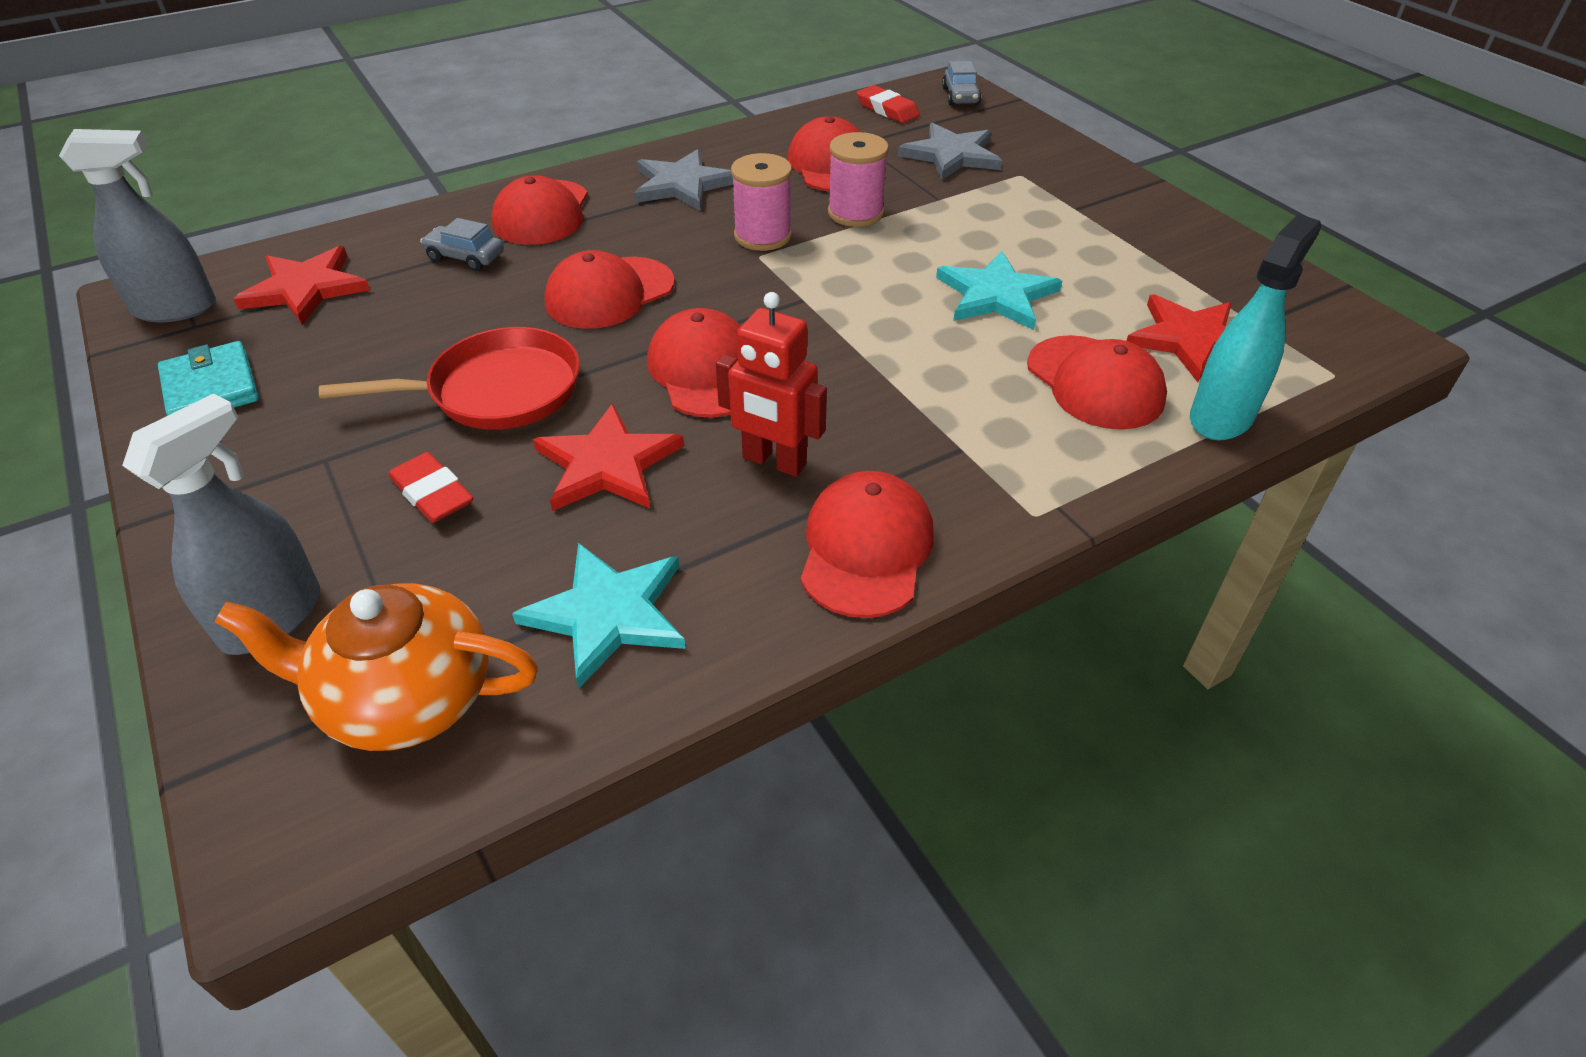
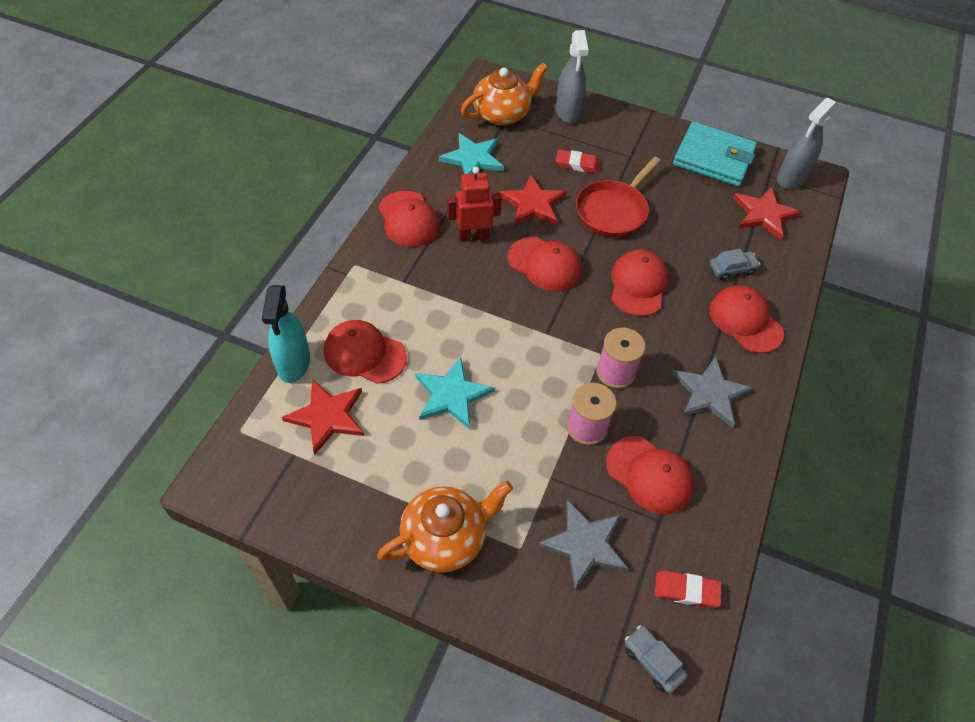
camera: 140 degrees right, 10 degrees up
(211, 387) = (713, 158): turquoise wallet -> turquoise wallet, size x1.62
(1097, 204) = (445, 538): none -> orange teapot

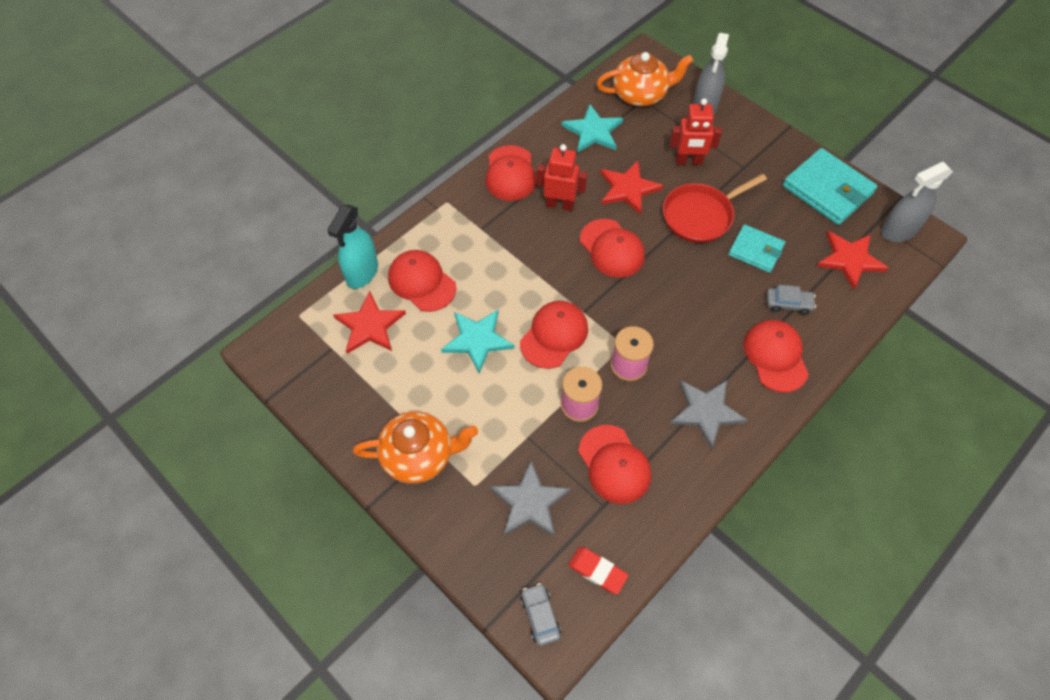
camera: 25 degrees right, 5 degrees up
(577, 164) = (688, 161): red eraser -> red robot
(638, 285) = (689, 292): red cap -> red cap (554, 335)
(679, 229) = (756, 250): none -> turquoise wallet

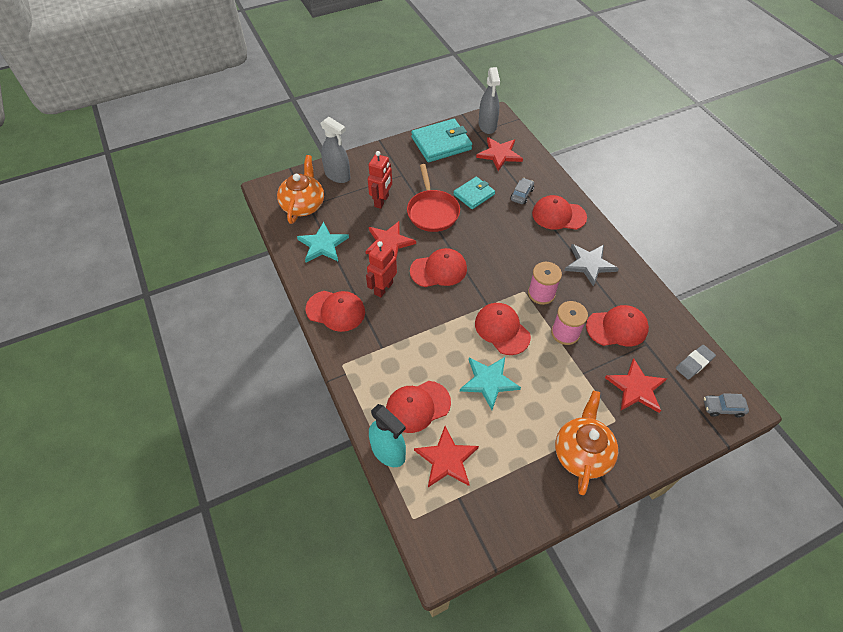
camera: 70 degrees left, 5 degrees down
(529, 502) = (636, 388): grey star -> red star
(597, 571) = (694, 363): red eraser -> grey eraser

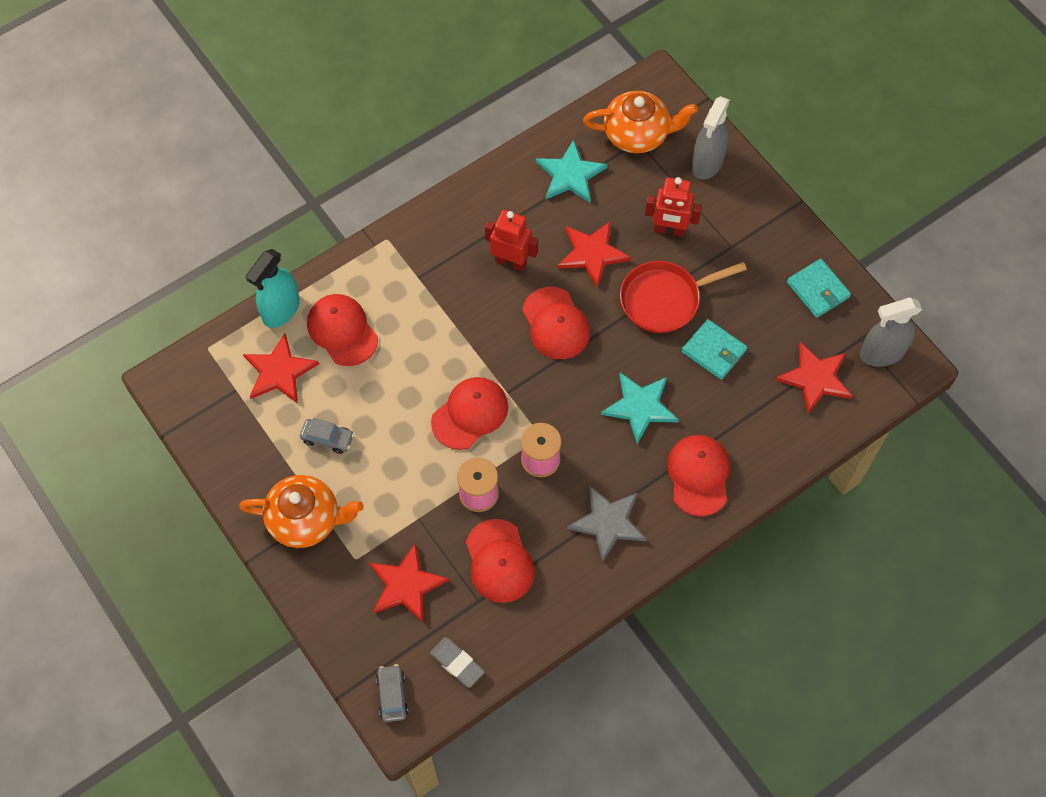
camera: 80 degrees right, 10 degrees up
(335, 311) = (464, 214): red cap -> none
(441, 143) = (818, 290): turquoise wallet -> turquoise wallet, size x0.62
(489, 381) = (388, 406): turquoise star -> turquoise star (640, 407)
(521, 194) = (730, 419): grey car -> grey car (327, 438)

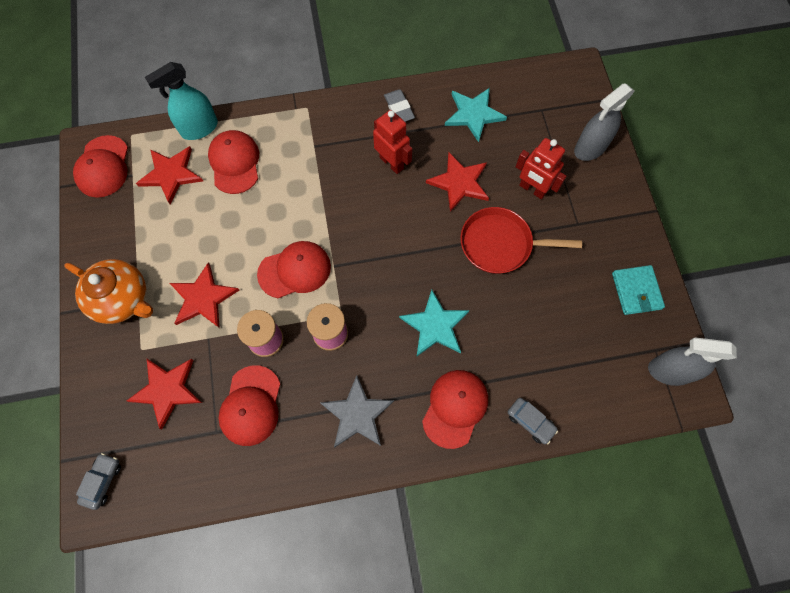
camera: 25 degrees right, 5 degrees up
(327, 438) = (176, 242): grey car -> grey car (530, 422)
(457, 663) = (169, 479): grey eraser -> grey eraser (399, 108)
(555, 323) = (401, 226): red cap -> red cap (103, 167)
(637, 134) = (543, 104): orange teapot -> none
(714, 351) = (520, 305): turquoise wallet -> none
(815, 378) = (599, 367): red star -> red star (203, 298)

